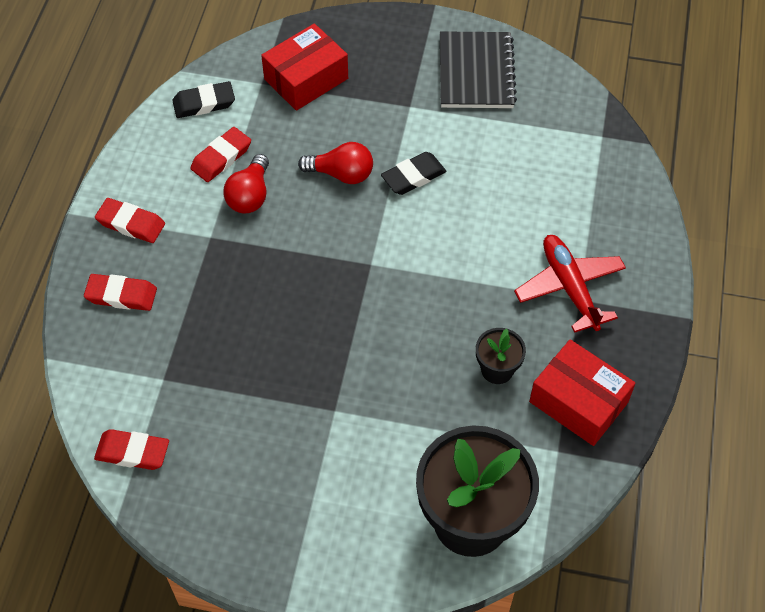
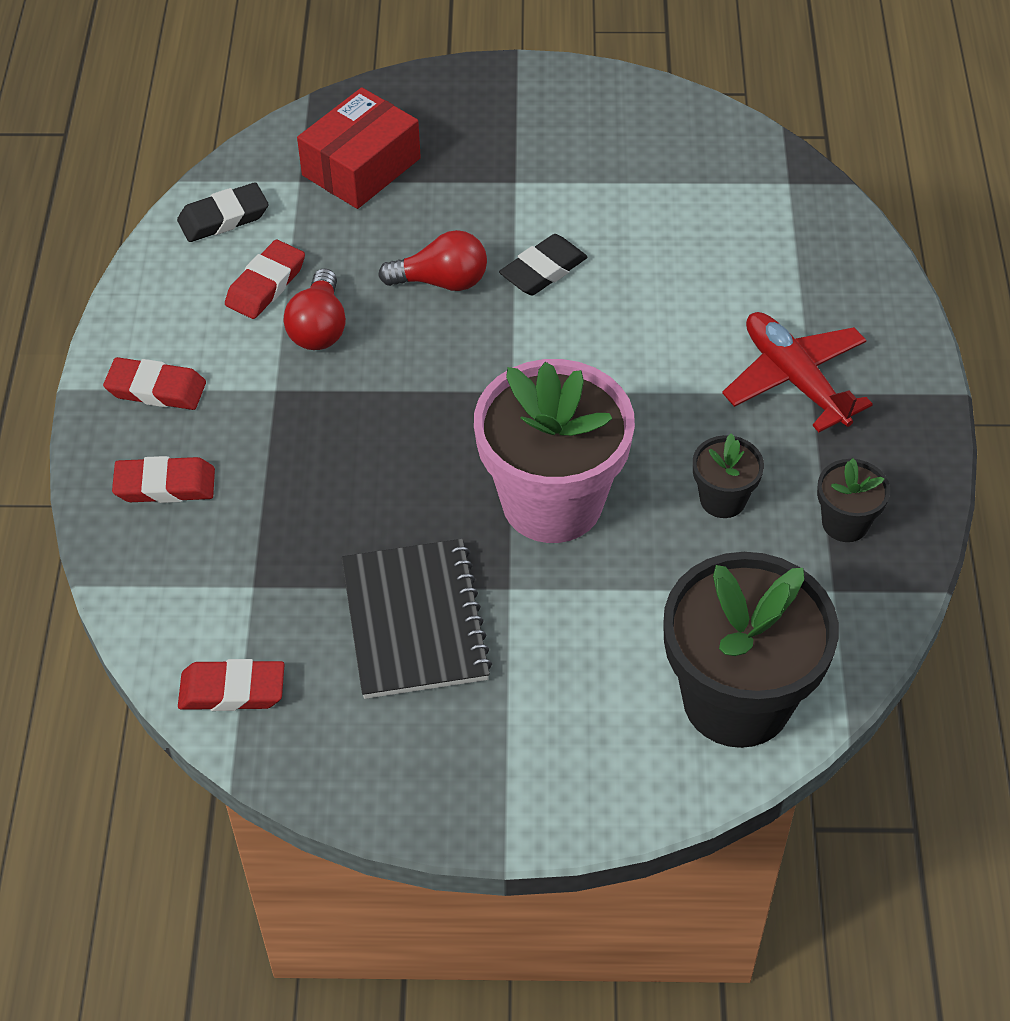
camera: 10 degrees left, 5 degrees down
(379, 351) = (552, 502): none -> pink flower pot
(476, 72) = (596, 126): black notebook -> black notebook (414, 621)
(578, 402) = (845, 523): red box -> black flower pot

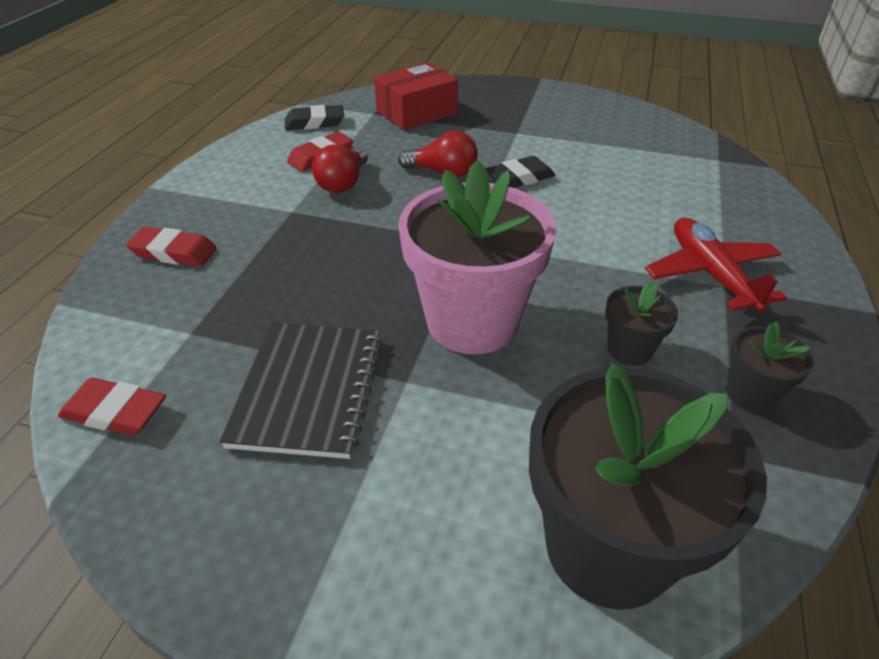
camera: 15 degrees right, 10 degrees down
(156, 389) = (210, 197): red eraser -> none

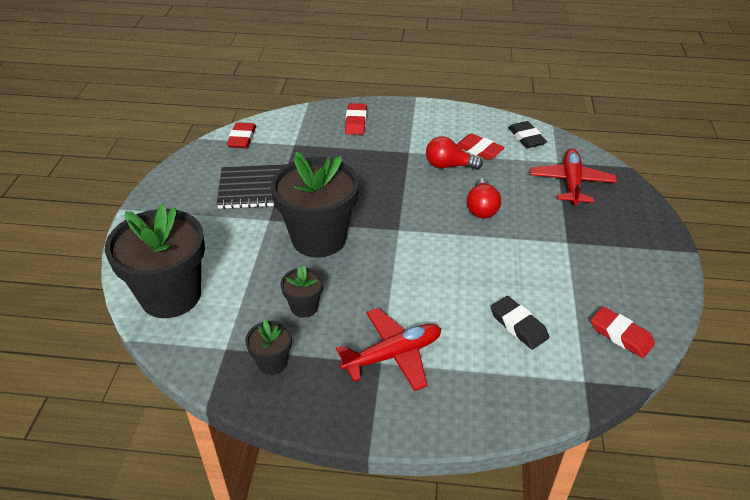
camera: 80 degrees right, 0 degrees up
(416, 112) = (571, 183): red box -> red plane
(472, 321) = (319, 238): pink flower pot -> black flower pot
(519, 178) = (491, 248): black eraser -> black eraser (518, 325)
(655, 131) = (621, 335): none -> red eraser

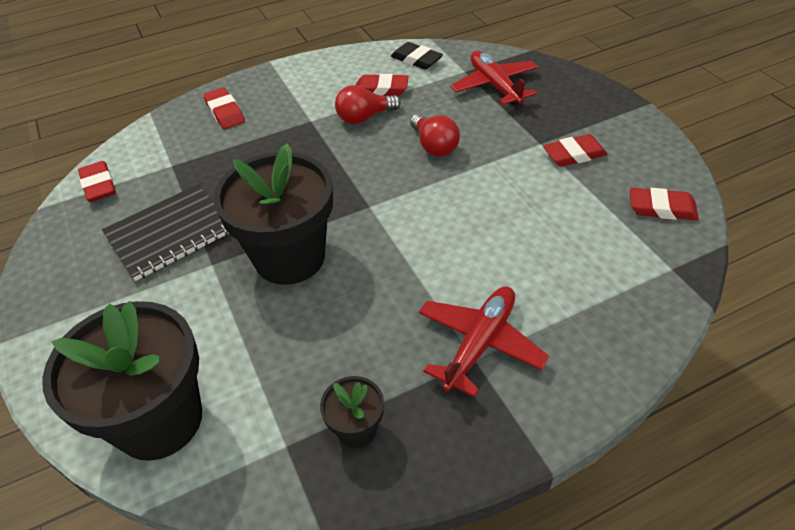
camera: 30 degrees left, 5 degrees up
(304, 307) = (339, 343): black flower pot -> none
(518, 325) = (570, 246): black eraser -> none
(587, 262) = (574, 154): none -> red eraser

